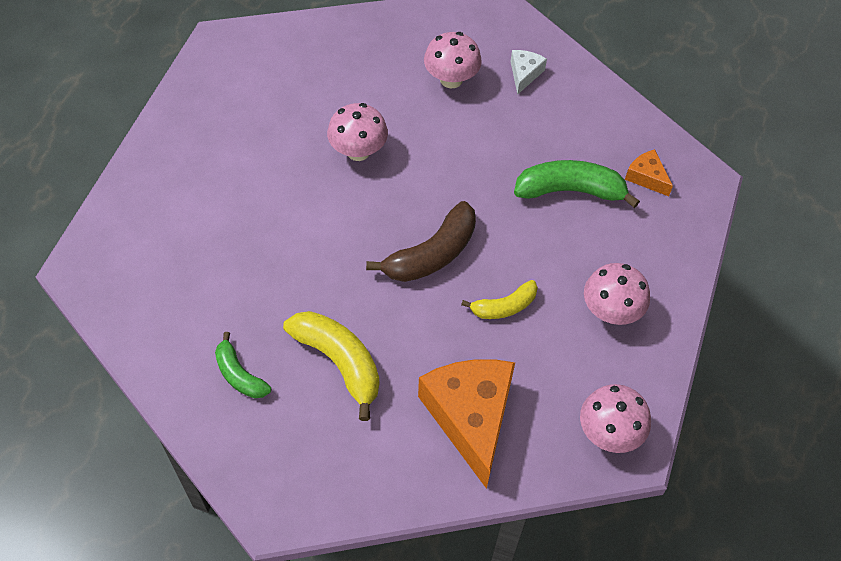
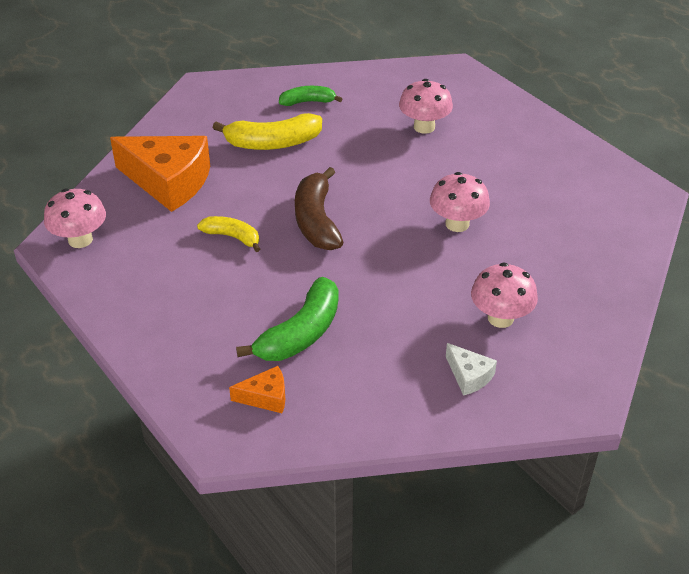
camera: 125 degrees right, 15 degrees down
(504, 306) = (232, 237): yellow banana -> yellow banana turned 105 degrees clockwise
(611, 311) = (165, 293): pink mushroom -> pink mushroom (424, 127)

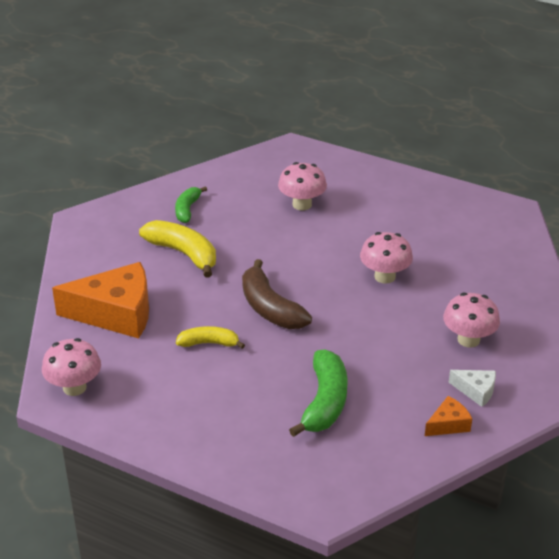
camera: 25 degrees left, 5 degrees down
(265, 397) = (334, 461): orange cheese -> orange cheese (448, 424)
(273, 143) = (183, 253): yellow banana -> yellow banana turned 105 degrees counterclockwise
(308, 102) = (187, 209): green banana -> green banana turned 45 degrees counterclockwise

